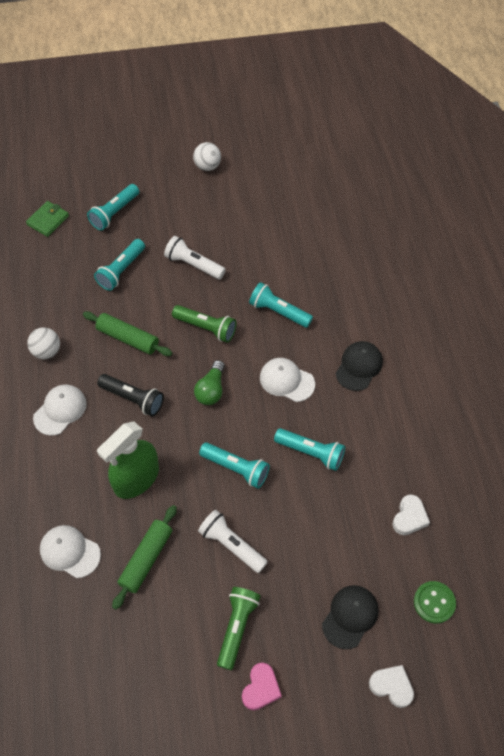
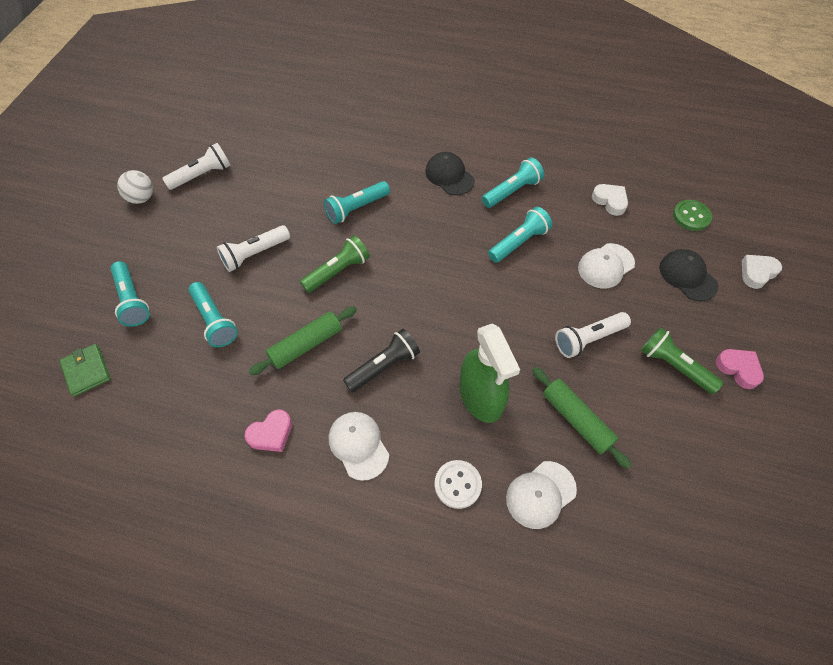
camera: 65 degrees left, 0 degrees up
(47, 351) = (271, 433): white ball -> pink heart
(55, 489) = (457, 484): none -> white button
(211, 390) = (412, 293): green light bulb -> none
(236, 468) = (509, 305): turquoise flashlight -> turquoise flashlight (512, 191)
(252, 190) = (202, 175): none -> white flashlight
(286, 381) = (435, 231): white cap -> white cap (605, 266)

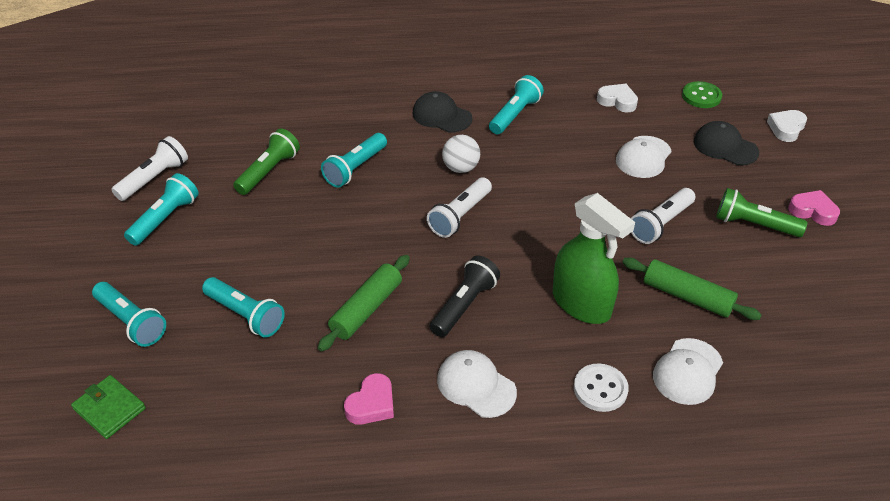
camera: 20 degrees left, 15 degrees down
(142, 198) = (89, 218): white ball -> white ball (461, 168)
(255, 254) = (260, 239): white flashlight -> white flashlight (460, 216)
(337, 271) = (365, 231): green flashlight -> green flashlight (268, 171)
(518, 242) = (546, 158): turquoise flashlight -> turquoise flashlight (165, 219)

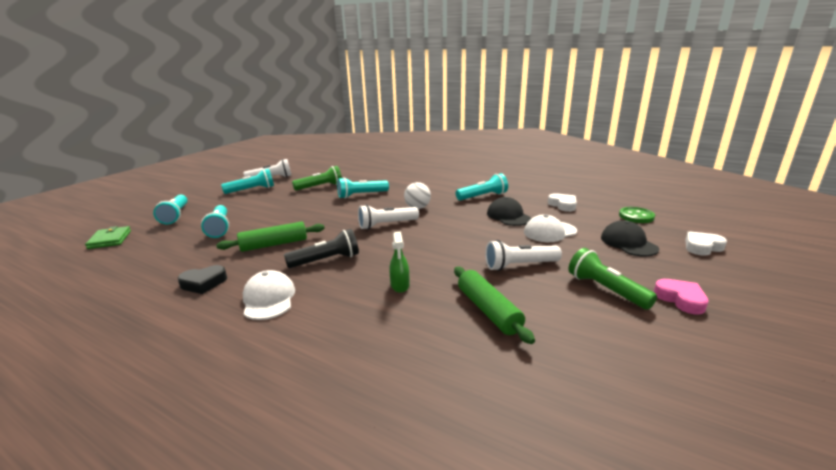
camera: 35 degrees right, 20 degrees down
(372, 404) = (203, 283): pink heart -> black heart
(441, 116) = (438, 188): black cap -> black cap (508, 216)
(581, 304) = (400, 285): green spray bottle -> green spray bottle, size x0.49
(600, 389) = (341, 336): white button -> none
(687, 371) = (425, 356): white cap -> none

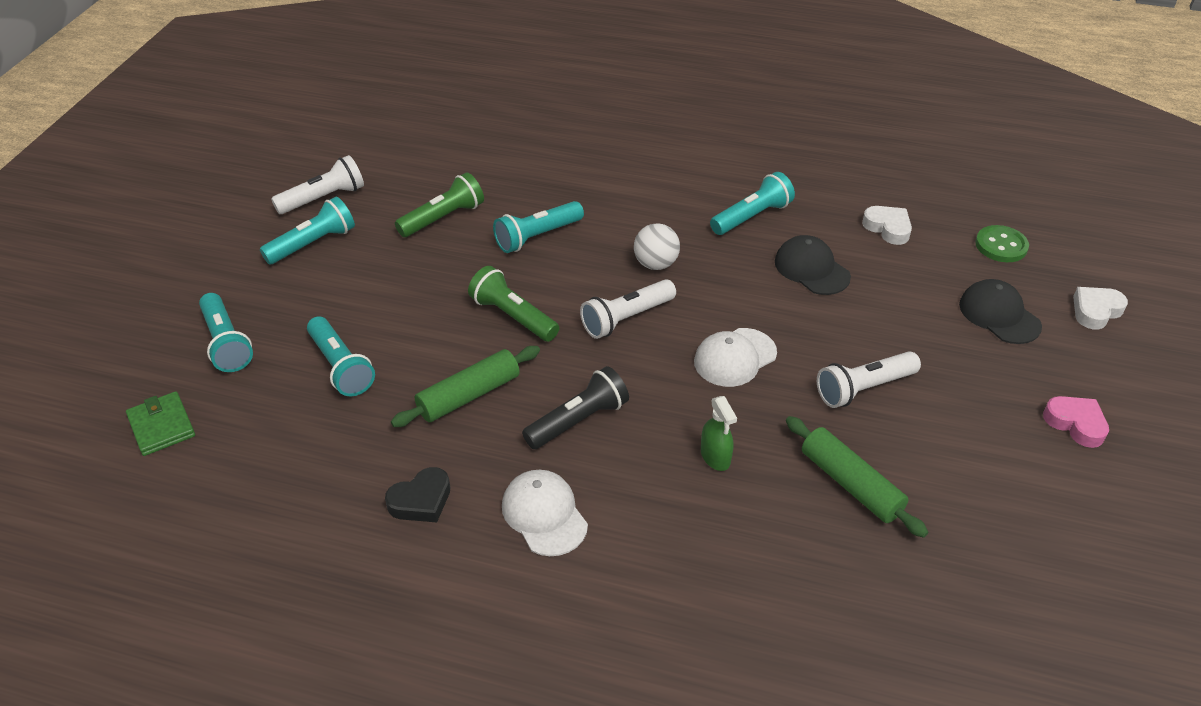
camera: 15 degrees left, 20 degrees up
(549, 232) = (885, 303): white cap -> white cap (735, 357)
(606, 290) = (985, 420): green flashlight -> green flashlight (513, 316)

